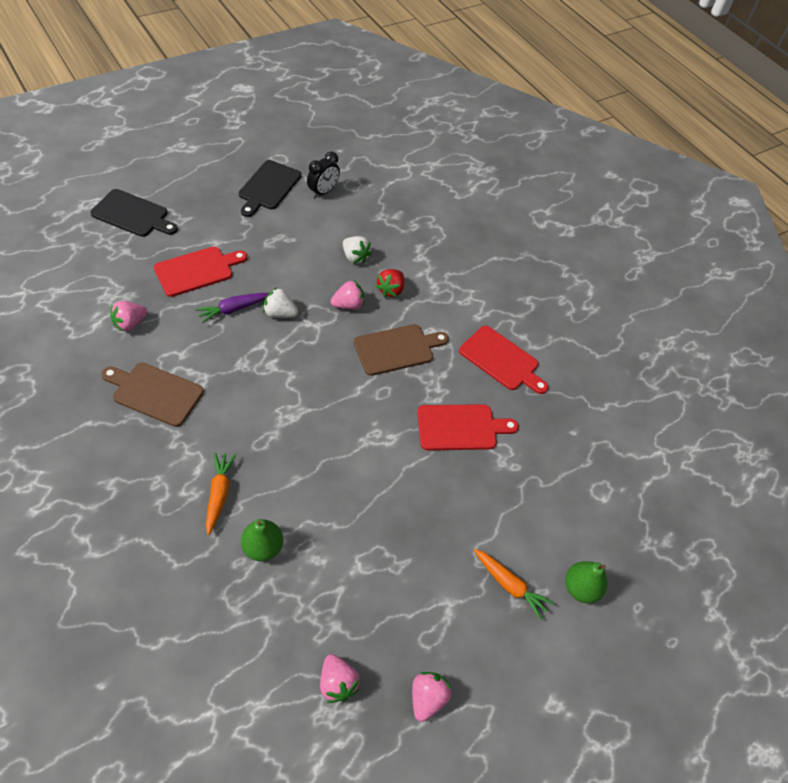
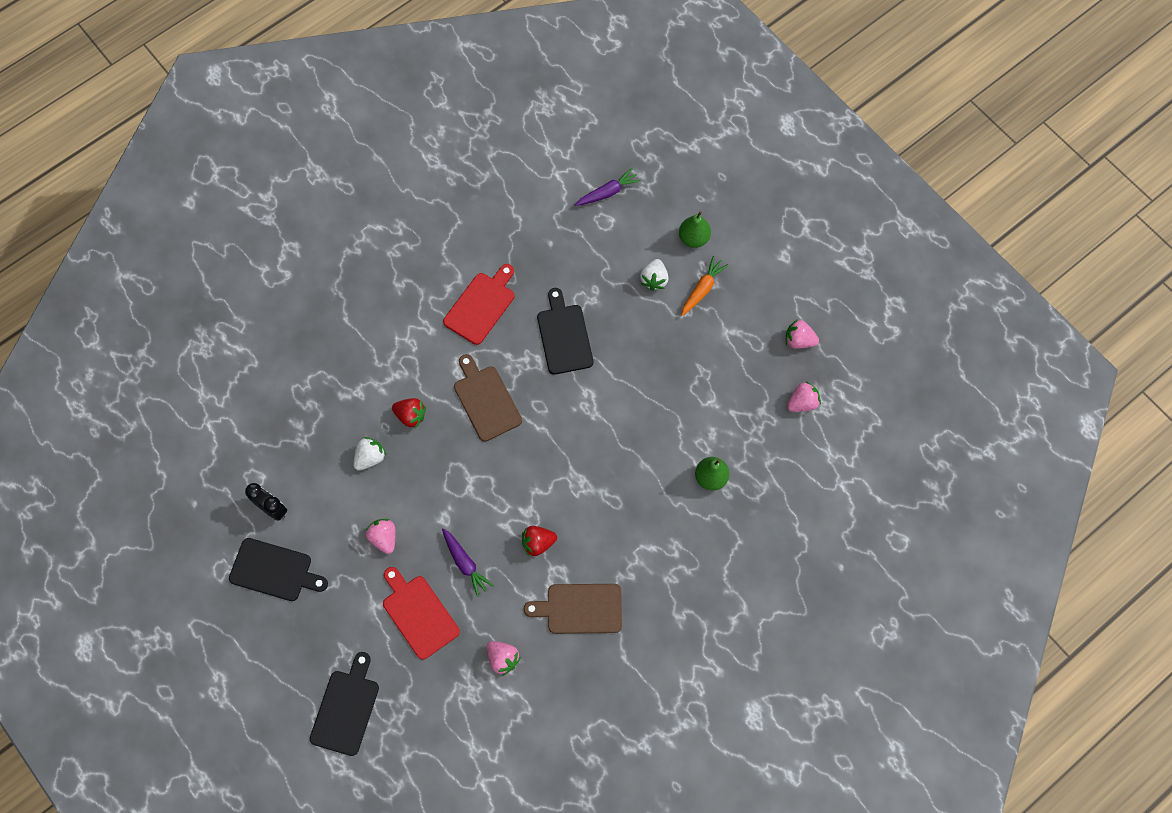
camera: 90 degrees left, 15 degrees up
(155, 393) = (580, 609): brown cutting board -> brown cutting board turned 75 degrees clockwise
(219, 494) = (671, 524): orange carrot -> none
(235, 368) = (538, 543): none -> red strawberry
(280, 313) = (462, 517): white strawberry -> white strawberry (654, 280)
(348, 305) = (438, 454): pink strawberry -> pink strawberry (384, 538)
(460, 427) = (564, 336): red cutting board -> black cutting board
(640, 500) = (607, 192): none -> purple carrot

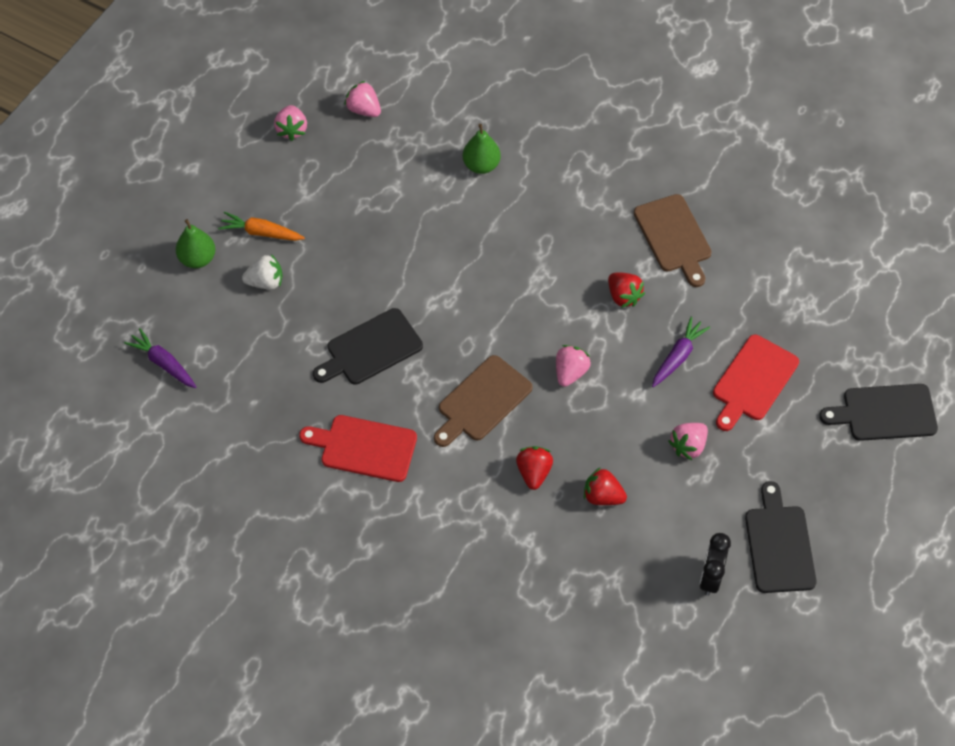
camera: 110 degrees left, 10 degrees down
(370, 457) = (602, 496): white strawberry -> red strawberry
(503, 659) = (759, 288): pink strawberry -> pink strawberry (570, 372)

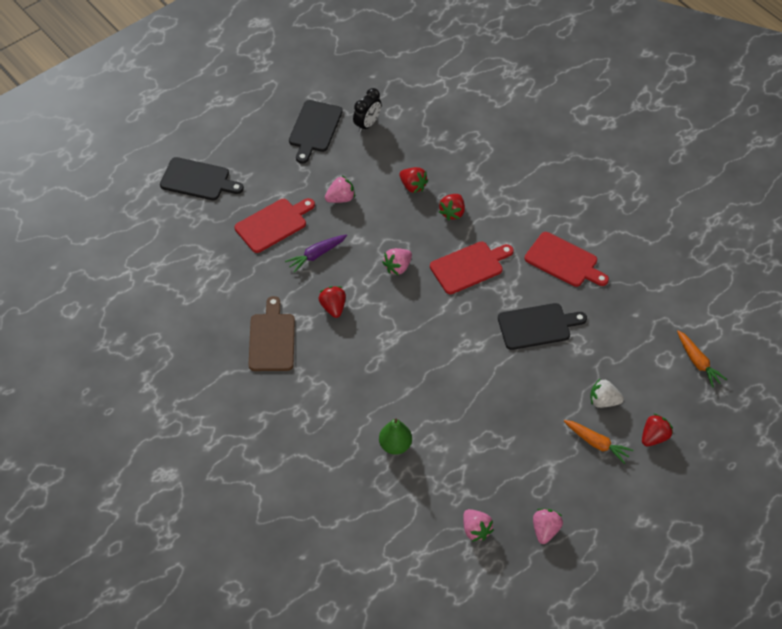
camera: 160 degrees left, 5 degrees down
(163, 363) = (698, 362): purple carrot -> orange carrot
(197, 259) = (654, 437): green pear -> red strawberry
(482, 401) = (469, 267): brown cutting board -> red cutting board

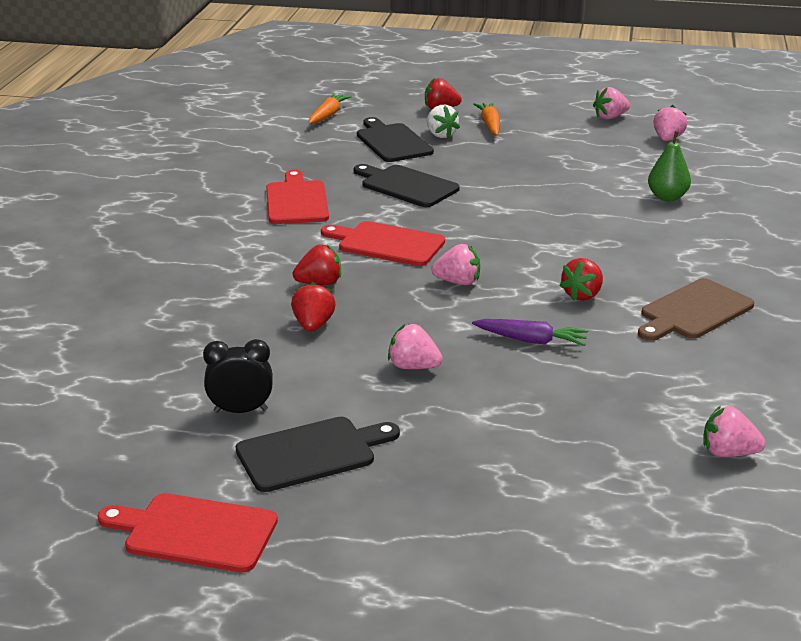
camera: 130 degrees left, 25 degrees down
(171, 254) = (728, 453): none -> pink strawberry
(198, 180) = (572, 509): black cutting board -> black cutting board (392, 142)
(273, 224) = (538, 396): red cutting board -> red cutting board (195, 532)

